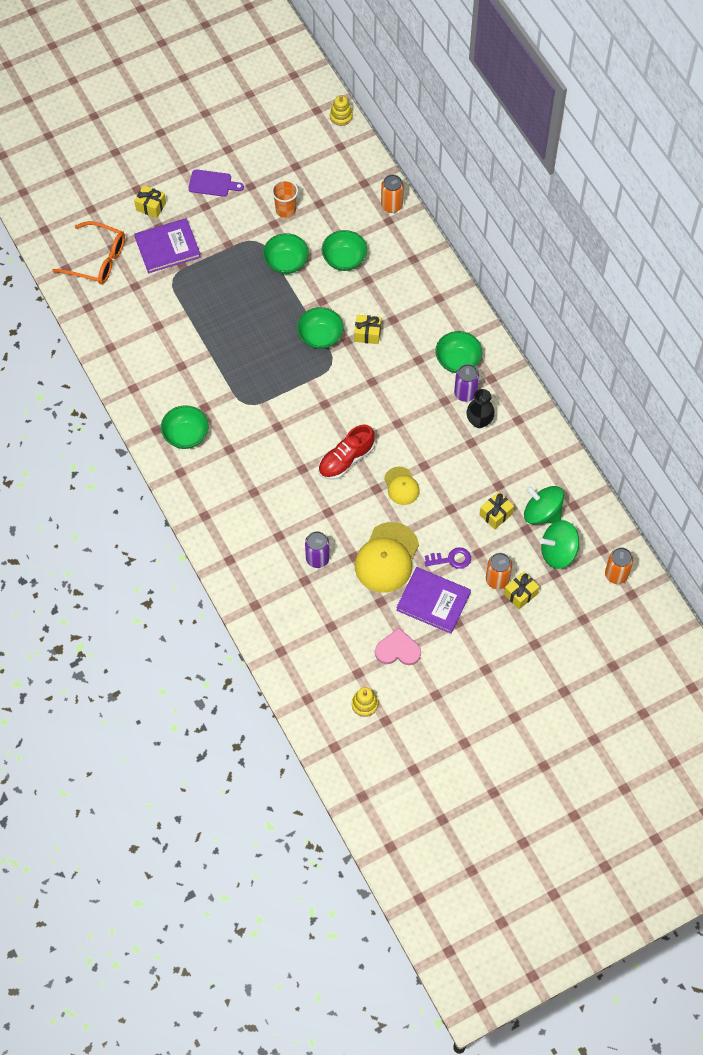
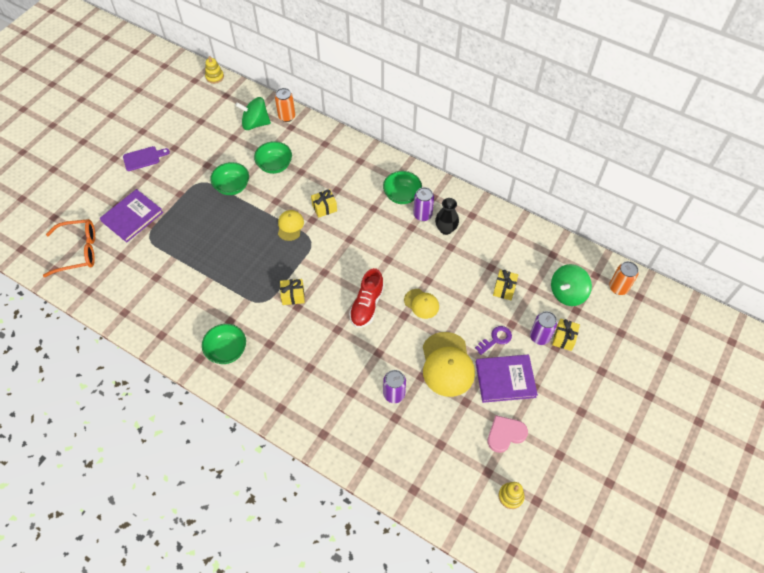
camera: 30 degrees left, 5 degrees down
(151, 206) = (102, 194): yellow gift -> yellow gift (293, 296)
(285, 210) = (210, 152): orange cup -> none
(320, 337) = (290, 226): green bowl -> yellow cap
(497, 580) = (539, 337): orange can -> purple can
(542, 513) = (535, 271): green spinning top -> green spinning top (255, 123)

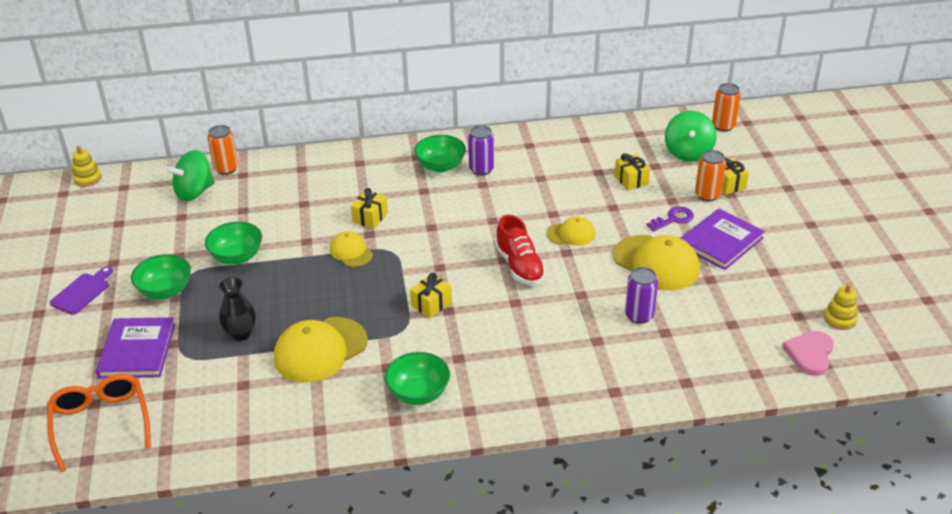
camera: 40 degrees left, 20 degrees down
(78, 251) = (101, 423): orange glasses -> orange glasses turned 60 degrees counterclockwise
(210, 283) = (320, 350): none -> yellow cap
(275, 165) = (266, 214): green bowl -> green bowl (165, 291)
(446, 229) = (518, 168): black vase -> black vase (241, 334)
(496, 339) = (673, 219): purple key -> purple key turned 45 degrees clockwise
(505, 434) = (774, 279): pink heart -> pink heart (810, 354)
(539, 337) = (707, 195): purple can -> orange can

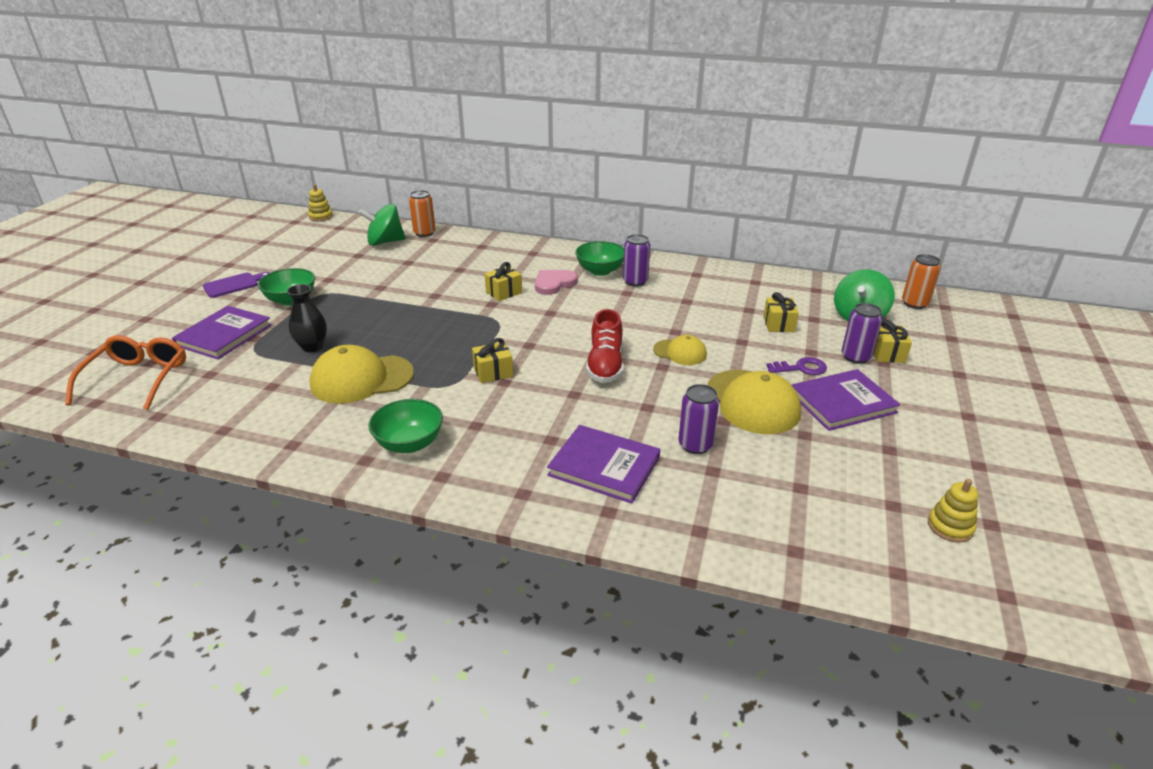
camera: 25 degrees right, 5 degrees down
(237, 257) = (369, 292): green bowl -> none
(351, 252) = (463, 312): yellow cap -> none
(585, 357) = (604, 466): none -> purple book
(707, 195) = (855, 357): orange can -> purple can
(810, 354) = (883, 553): pink heart -> pink heart (554, 283)

